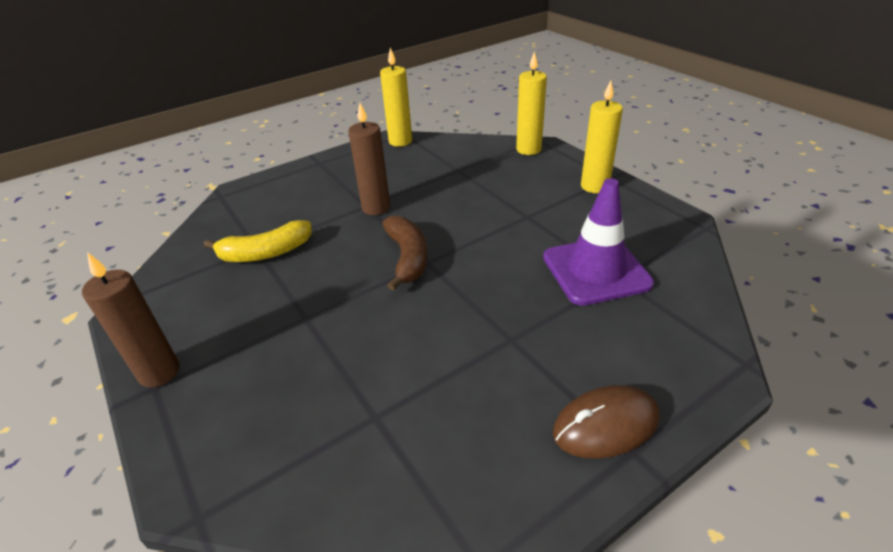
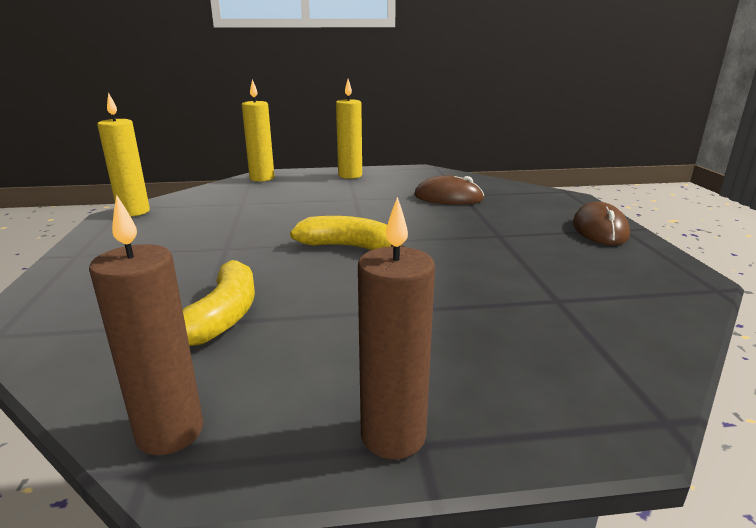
camera: 65 degrees left, 15 degrees down
(376, 208) = (239, 244): brown candle -> brown candle (170, 432)
(407, 258) = (349, 247): brown banana -> yellow banana
(596, 270) = (448, 197): purple traffic cone -> brown mouse

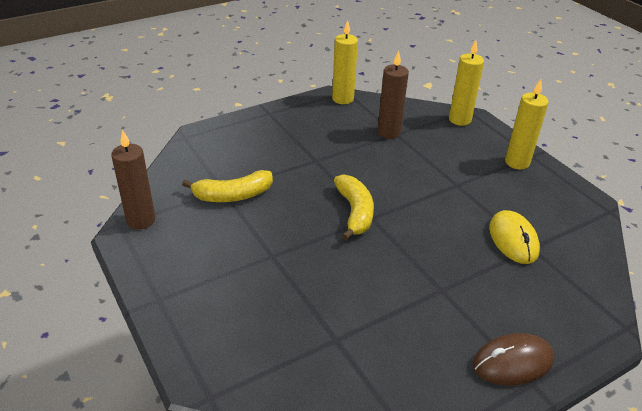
camera: 65 degrees right, 15 degrees up
(393, 436) = (161, 289): brown candle -> brown candle (388, 132)
(448, 197) = (513, 239): brown mouse -> yellow mouse

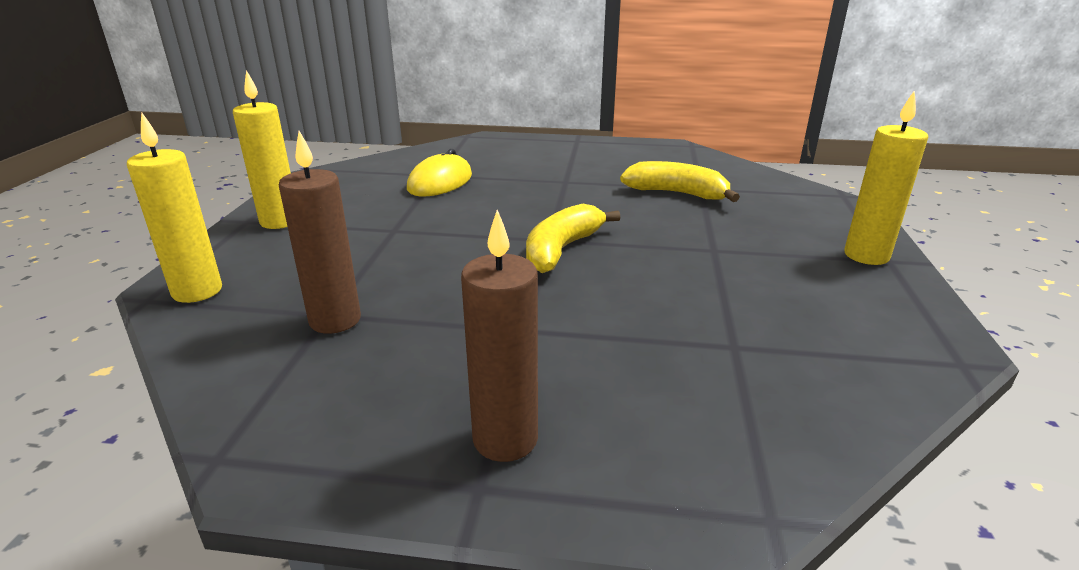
camera: 140 degrees left, 10 degrees down
(141, 220) = (916, 354): brown candle -> brown candle (505, 439)
(233, 195) = (723, 331): yellow banana -> yellow banana (677, 193)
(342, 99) = (264, 437): yellow candle -> yellow candle (866, 256)
(512, 362) = (574, 147): brown mouse -> none

